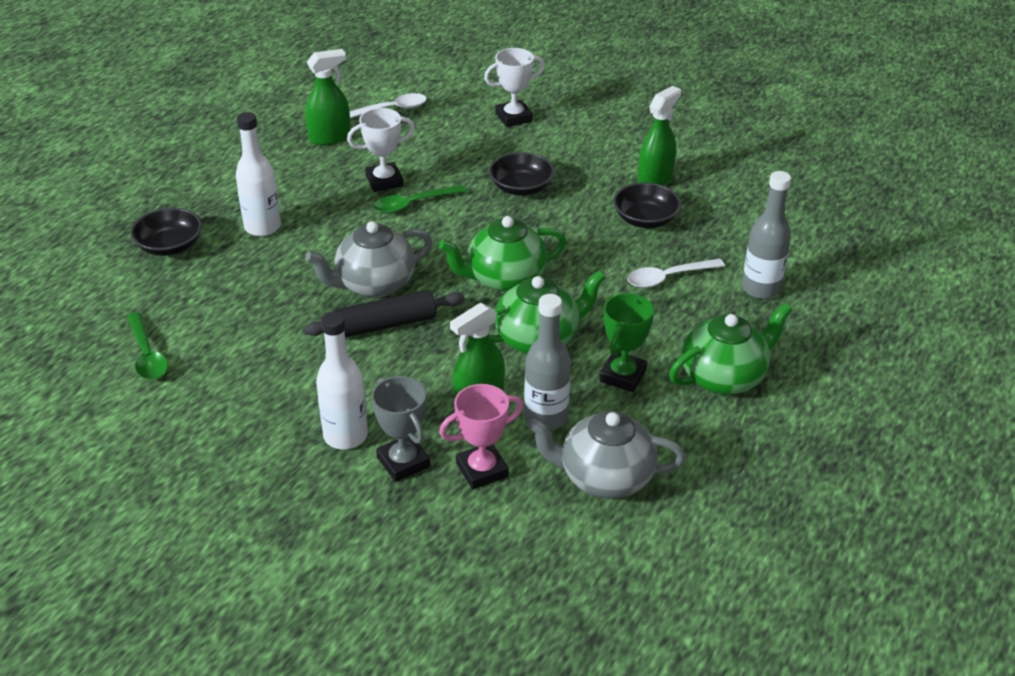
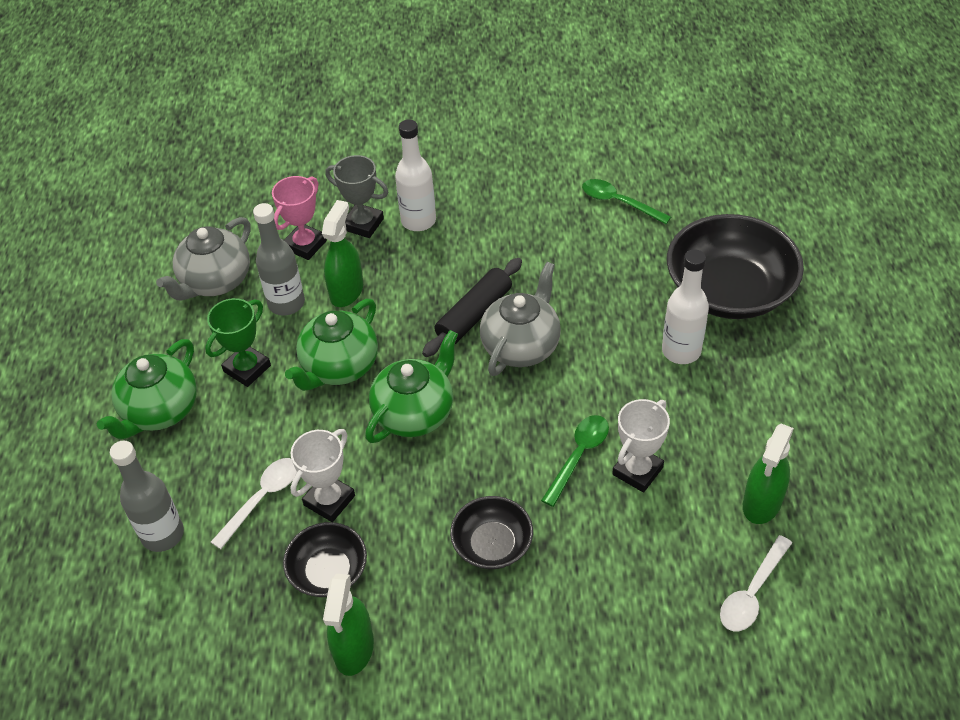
camera: 150 degrees right, 10 degrees up
(170, 246) = (729, 290): black bowl -> black bowl, size x1.88
(513, 117) = (600, 671): white trophy -> white trophy (329, 500)
(604, 477) = (215, 281): grey teapot -> grey teapot turned 150 degrees clockwise
(622, 376) = (247, 368): green trophy -> green trophy turned 45 degrees clockwise

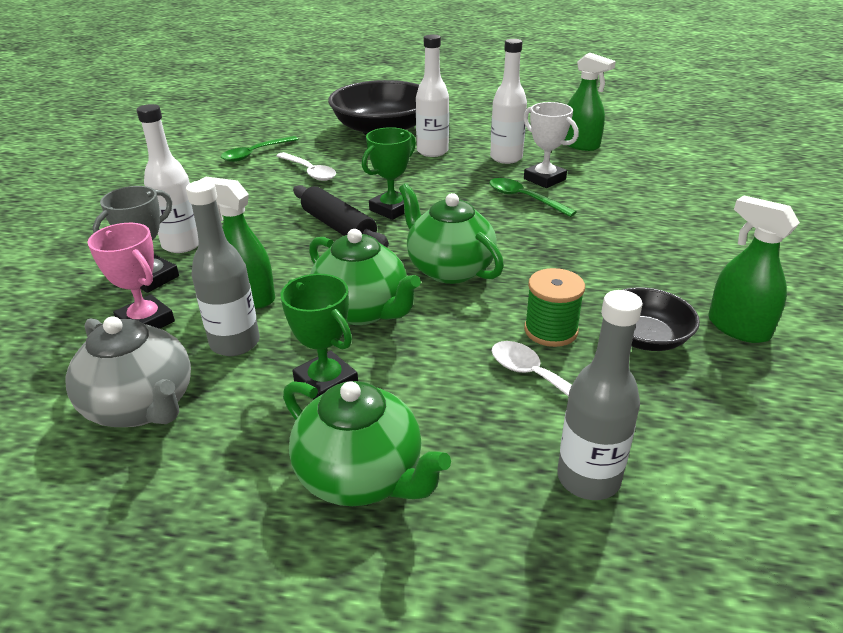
camera: 80 degrees left, 15 degrees down
(329, 500) = (551, 330): white trophy -> green spool
(354, 649) = (738, 328): green spray bottle -> green spray bottle turned 150 degrees counterclockwise
(492, 544) = (612, 244): black bowl -> none
(521, 346) = (392, 209): grey teapot -> green trophy
(687, 426) = (506, 158): none -> white bottle
(752, 593) = (655, 157): white spoon -> white spoon (309, 172)

